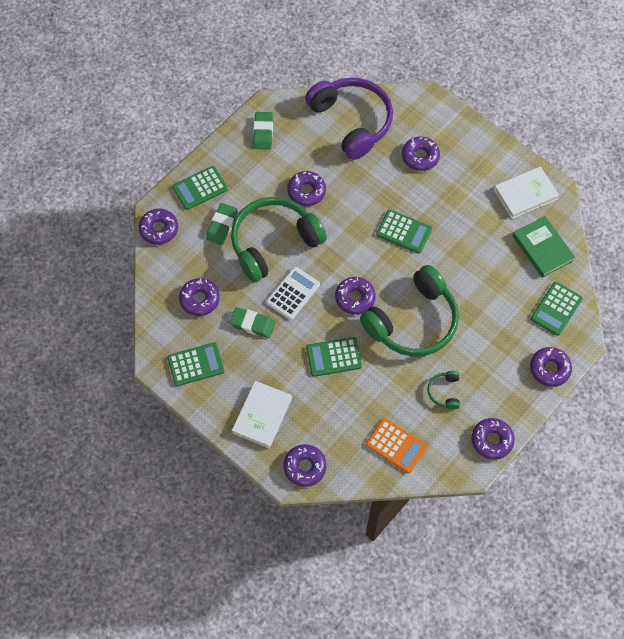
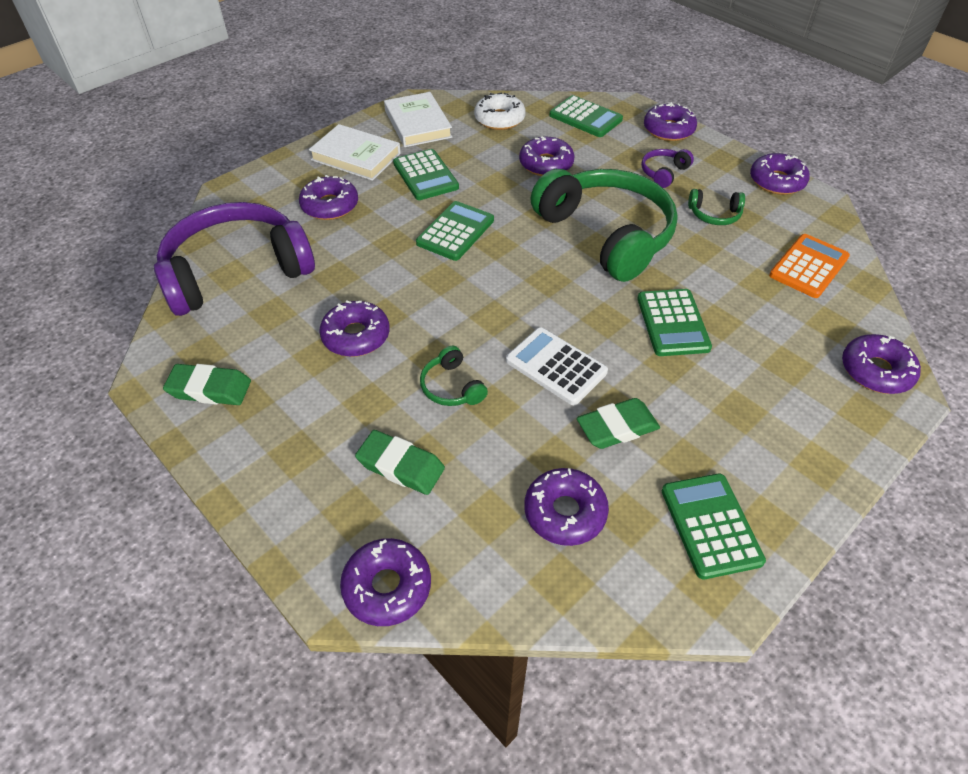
camera: 85 degrees left, 15 degrees down
(200, 188) = (303, 501): green calculator -> green calculator (425, 176)
(252, 324) = (617, 427): green eraser -> green eraser turned 45 degrees clockwise
(262, 416) = (797, 423): white book -> white book (356, 156)
(274, 243) = (452, 387): green headphones -> green headphones, size x0.40
(355, 298) = (566, 291): purple donut -> purple donut (546, 164)
(490, 362) = (663, 173): none -> purple headphones
(542, 248) = (499, 119): green book -> white donut

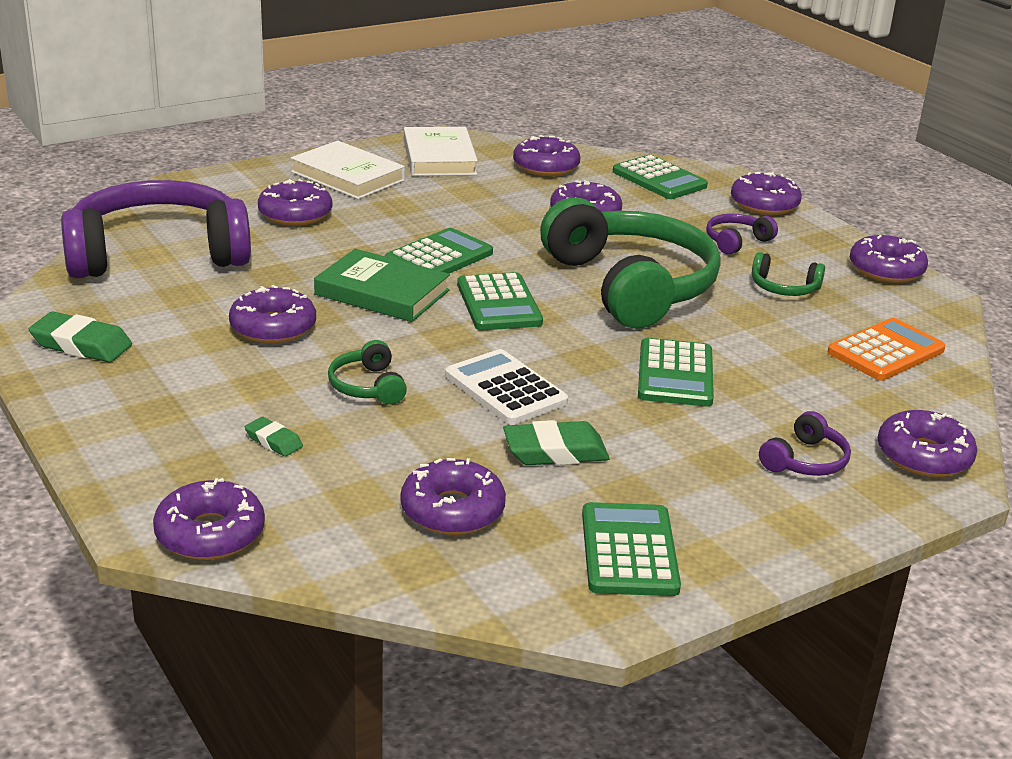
camera: 10 degrees right, 20 degrees down
(400, 466) = (273, 441): green eraser -> green eraser, size x0.57
(425, 176) = (426, 204): green calculator -> green calculator (498, 303)
(426, 279) = (382, 292): none -> green book
(499, 119) = (546, 166): white donut -> purple donut
(797, 395) = (805, 461): none -> purple headphones

